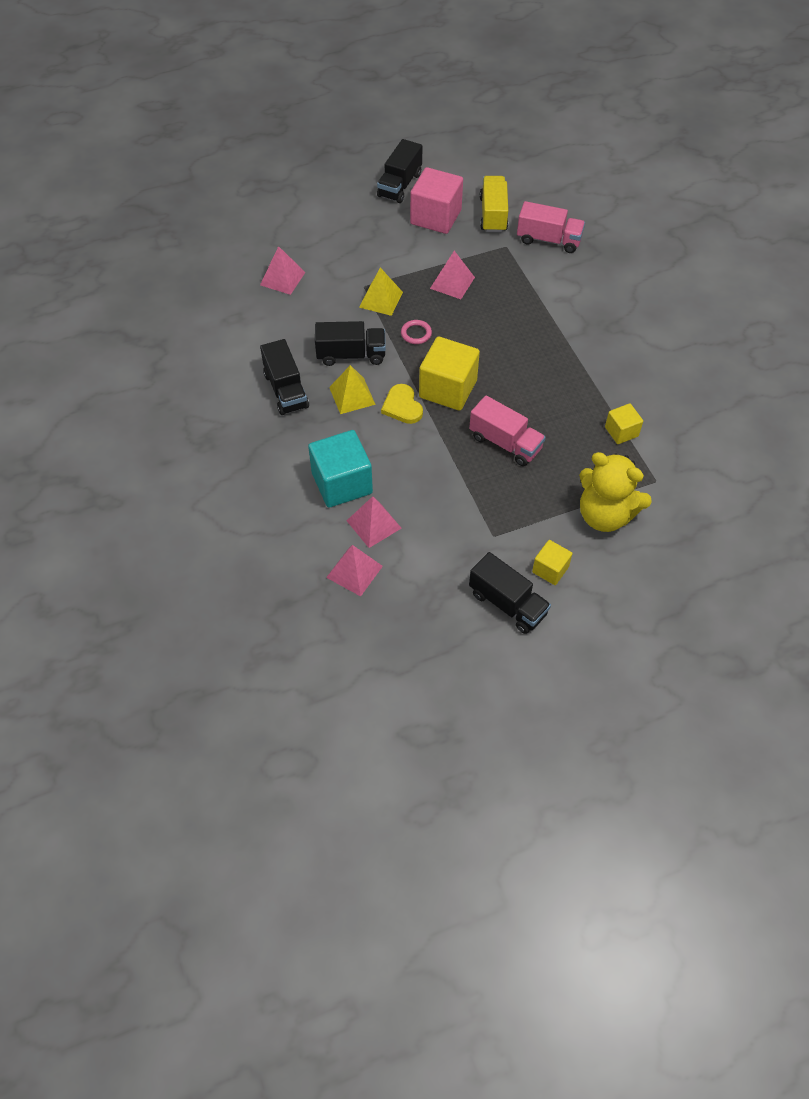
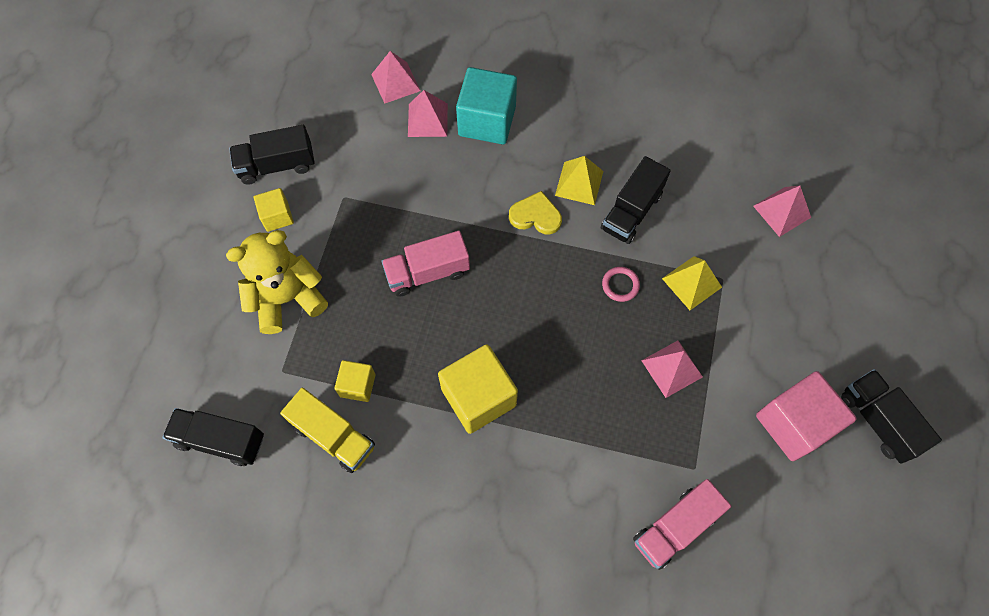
camera: 125 degrees right, 10 degrees up
(286, 390) = (624, 136): black truck -> black truck (220, 440)
(448, 389) = (528, 267): yellow cube -> yellow cube (478, 397)
(493, 214) = (760, 494): yellow truck -> yellow truck (333, 436)

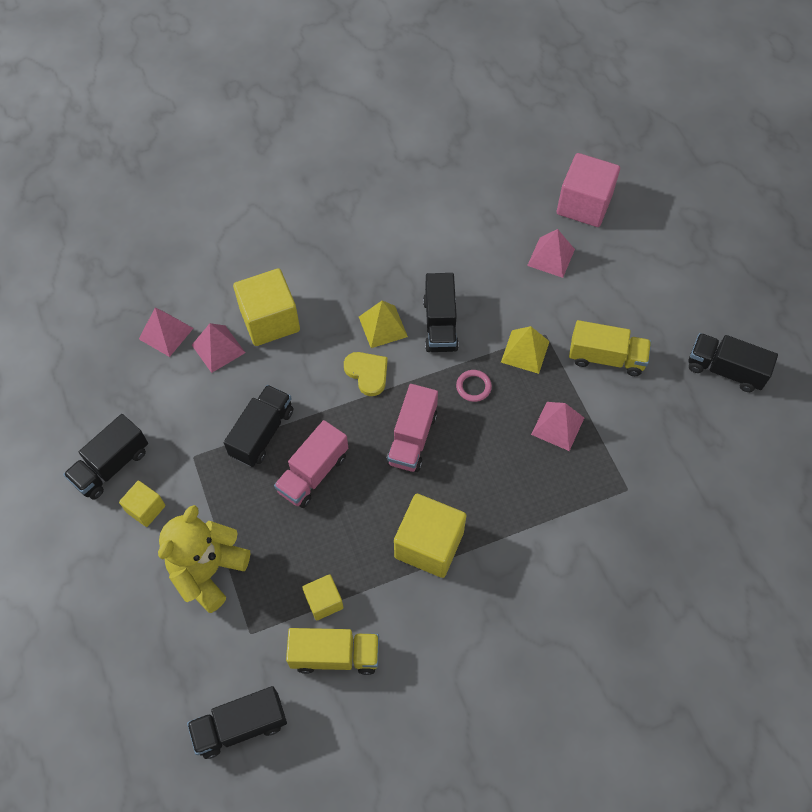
camera: 35 degrees left, 5 degrees down
(411, 212) = (262, 433): none -> black truck
(487, 121) = (270, 320): turquoise cube -> yellow cube
(535, 216) = (367, 373): yellow heart -> yellow heart turned 75 degrees clockwise
(675, 527) = (645, 542): pink truck -> pink truck (412, 438)
(765, 335) = (606, 358): none -> yellow truck
(794, 423) = (671, 410): pink cube -> pink cube (584, 205)

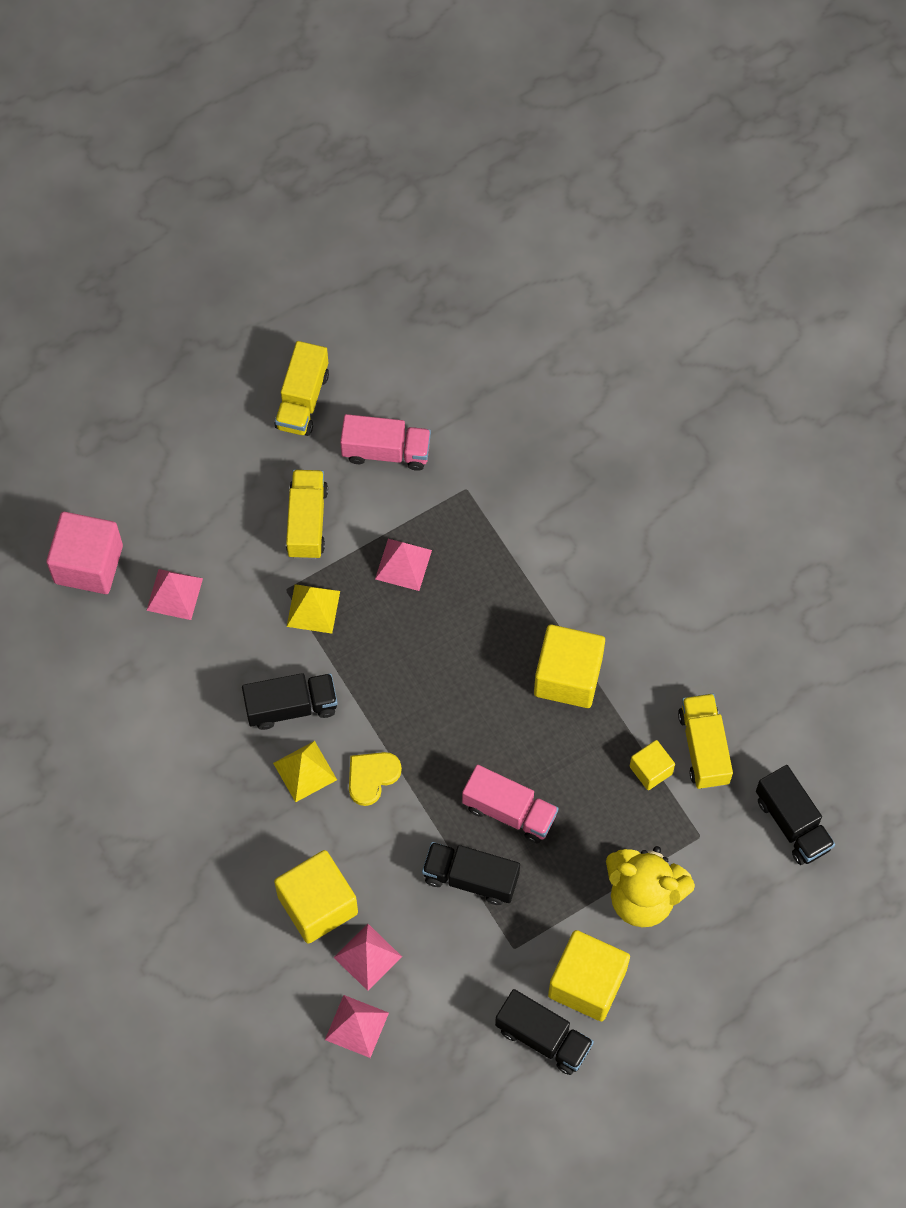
camera: 100 degrees left, 5 degrees up
(146, 509) = (587, 983): yellow cube -> yellow cube, size x1.85
(412, 438) = (446, 713): pink truck -> pink truck (386, 451)
(473, 387) = (369, 658): pink ring -> none
(725, 370) = (302, 400): black truck -> yellow truck

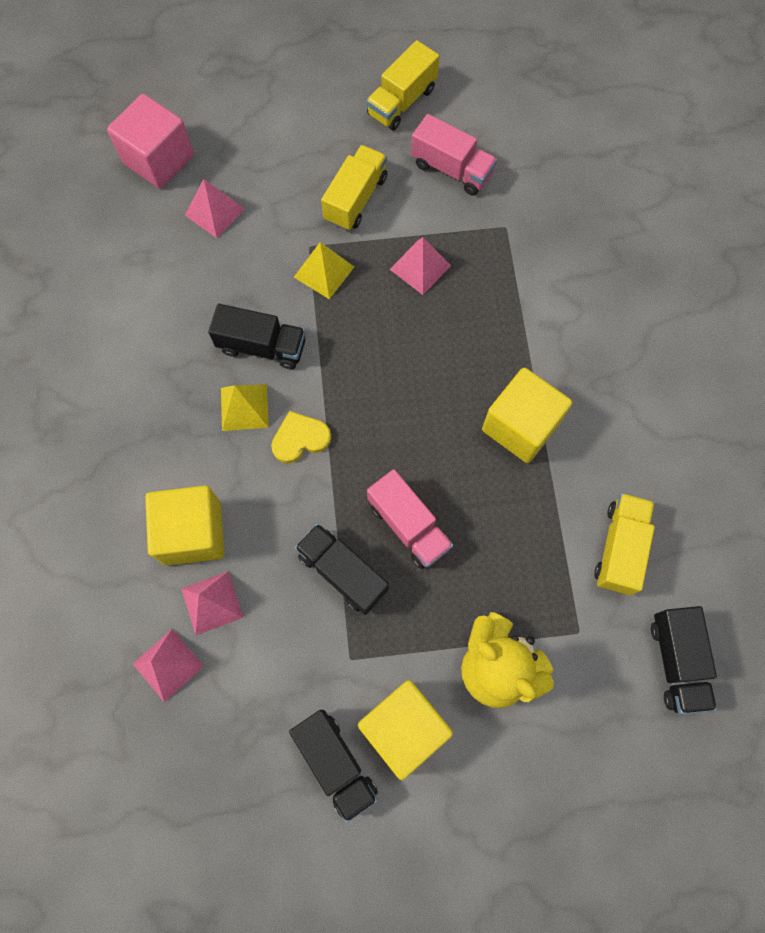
camera: 25 degrees right, 5 degrees up
(651, 770) = (559, 547): yellow cube -> none

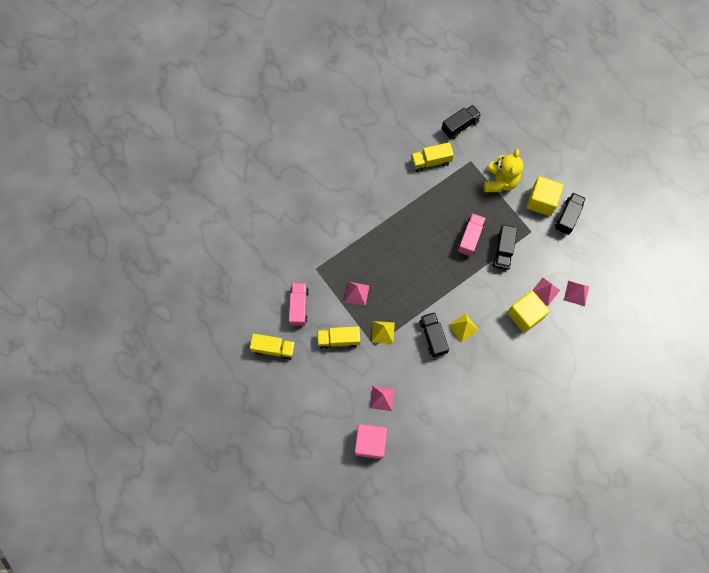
camera: 120 degrees left, 0 degrees up
(300, 438) = (462, 297): yellow heart -> none
(520, 426) = (404, 218): yellow cube -> none

